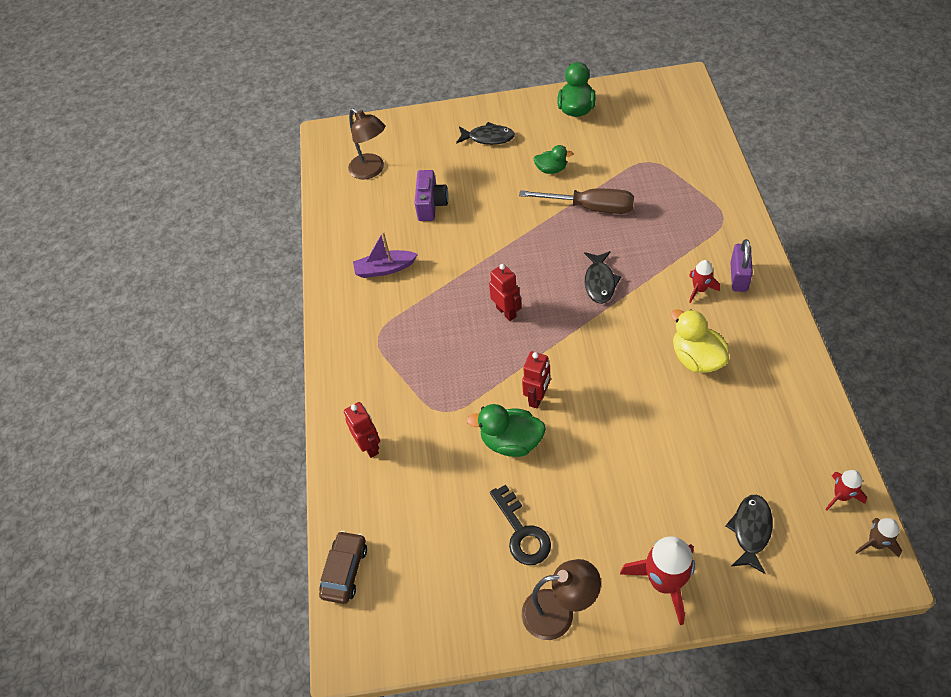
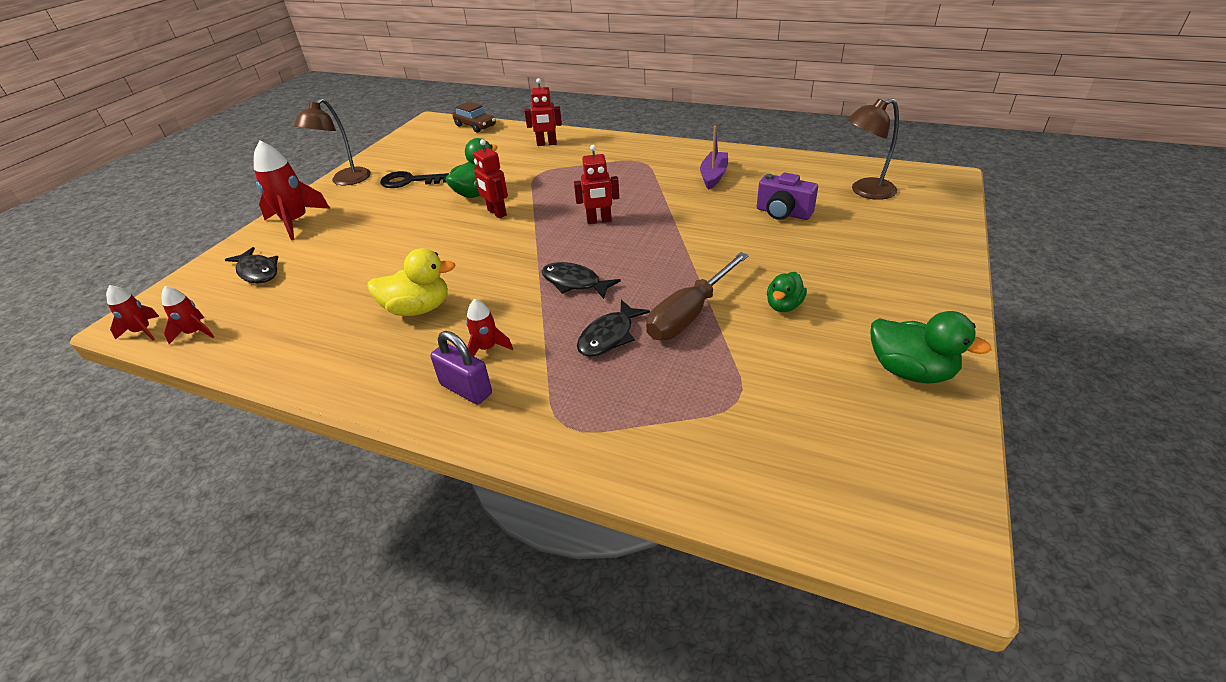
camera: 115 degrees right, 15 degrees down
(488, 138) = (881, 275): black fish -> black fish (609, 336)
(875, 543) = (143, 331): brown rocket -> red rocket

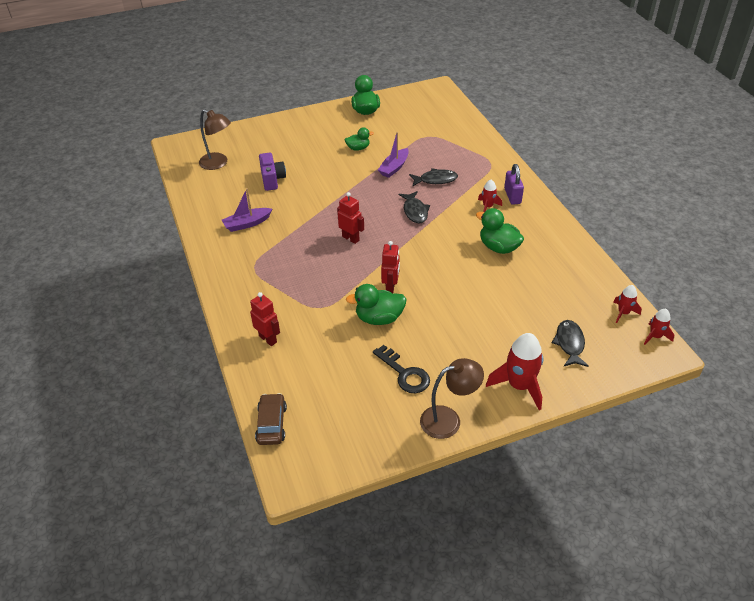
camera: 135 degrees left, 5 degrees up
(418, 309) = (498, 247): yellow duck -> green duck
(690, 314) = (394, 168): brown screwdriver -> purple boat

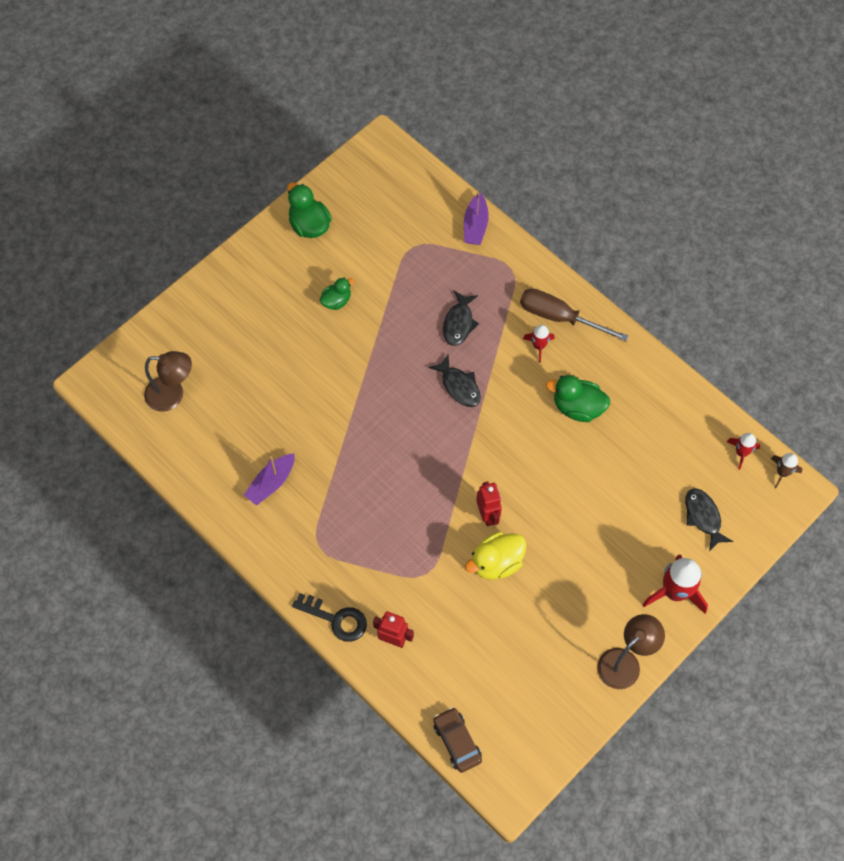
camera: 25 degrees left, 20 degrees up
(272, 179) = (259, 397): purple camera -> none
(351, 238) = (406, 458): red robot -> none
(379, 318) = (496, 563): green duck -> yellow duck
(394, 168) = (398, 320): purple boat -> purple boat (475, 226)
(404, 373) = (557, 624): black key -> black key (336, 619)
(435, 180) = (459, 323): black fish -> black fish turned 135 degrees clockwise
(512, 196) = (559, 317): purple padlock -> brown screwdriver
(655, 336) = (782, 472): red rocket -> brown rocket

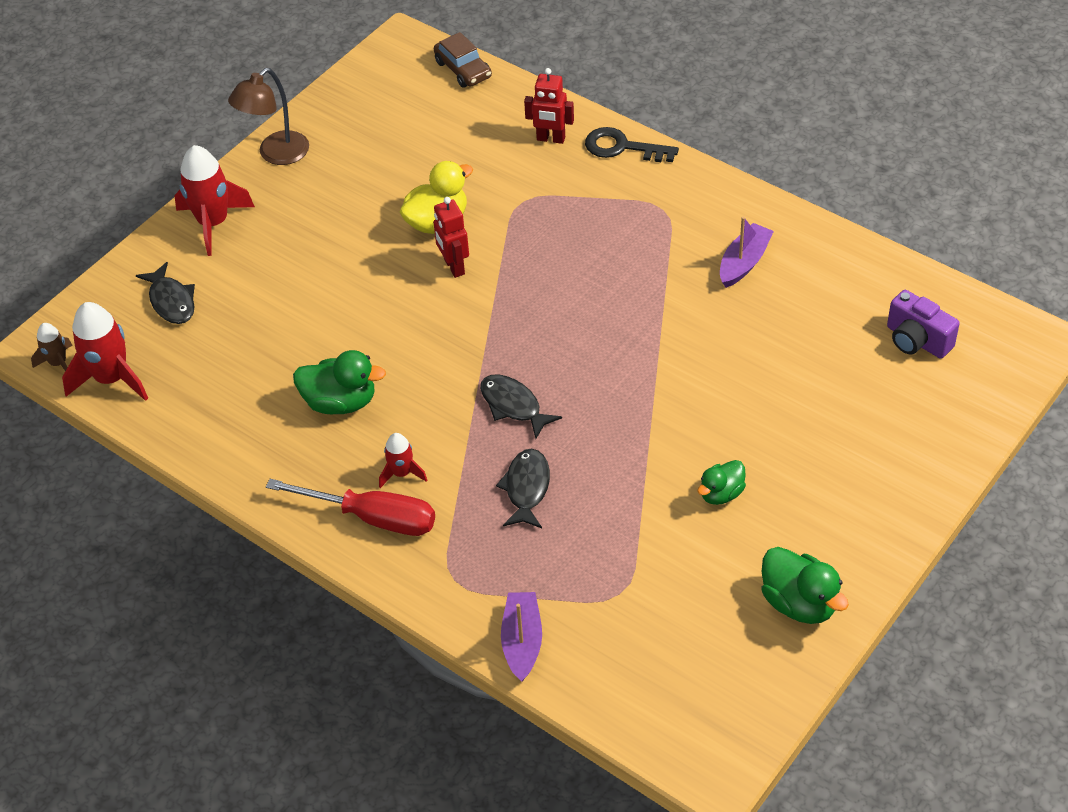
camera: 175 degrees right, 15 degrees down
(172, 395) = (916, 340): brown lamp -> purple camera
(559, 317) = (372, 517): brown screwdriver -> red screwdriver
(741, 453) = (111, 378): red rocket -> red rocket, size x1.85

